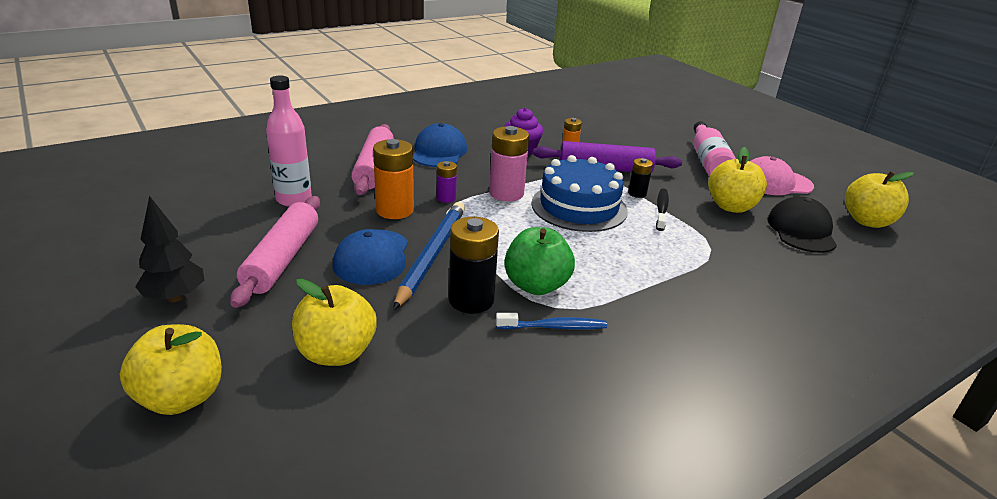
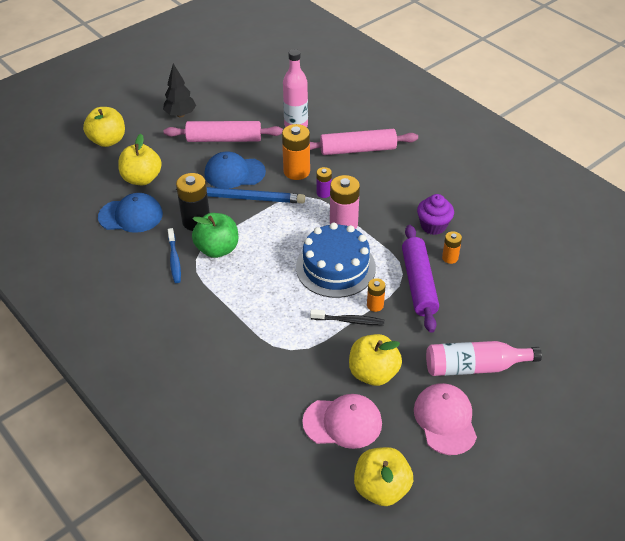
camera: 85 degrees right, 15 degrees up
(439, 152) = (404, 177): blue cap -> blue cap (131, 215)
(637, 193) = (375, 305): black battery -> orange battery
(801, 230) = (342, 422): black cap -> pink cap

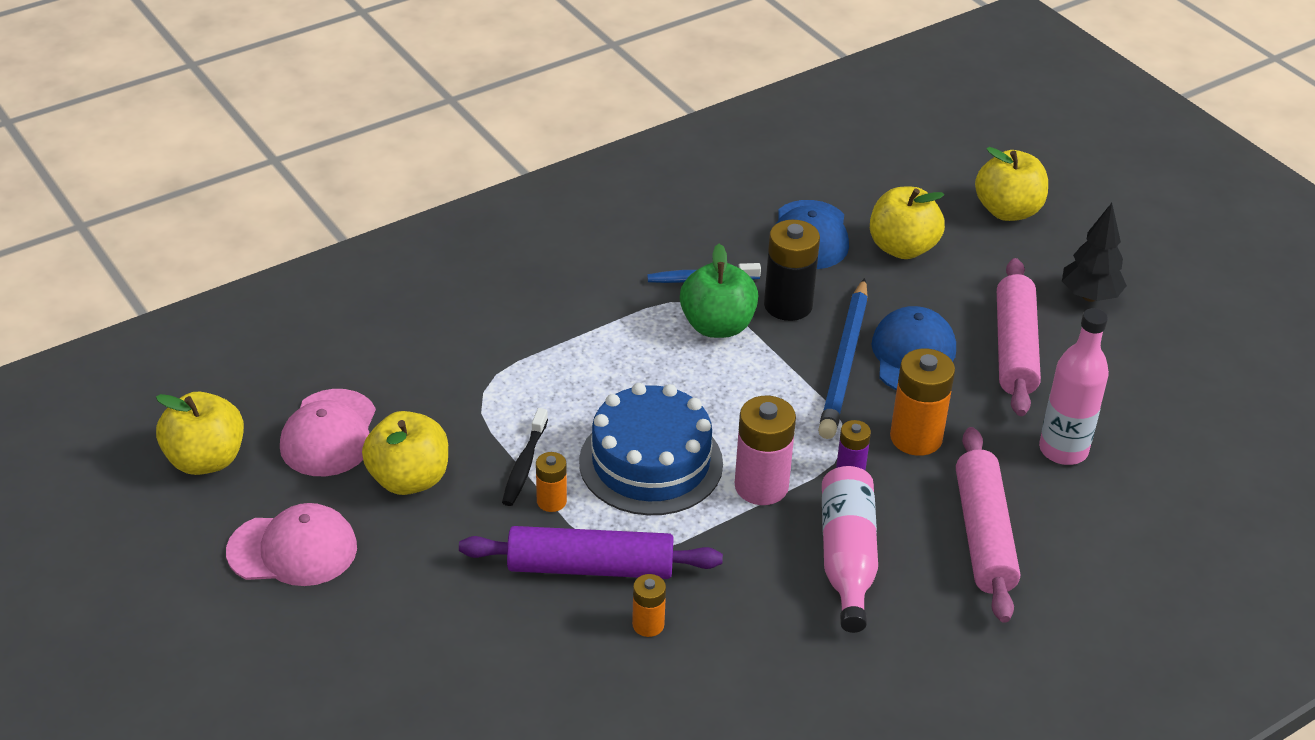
camera: 95 degrees right, 5 degrees down
(433, 226) = (740, 616): purple cupcake -> none
(474, 367) = (383, 608): pink bottle -> pink bottle (847, 558)

